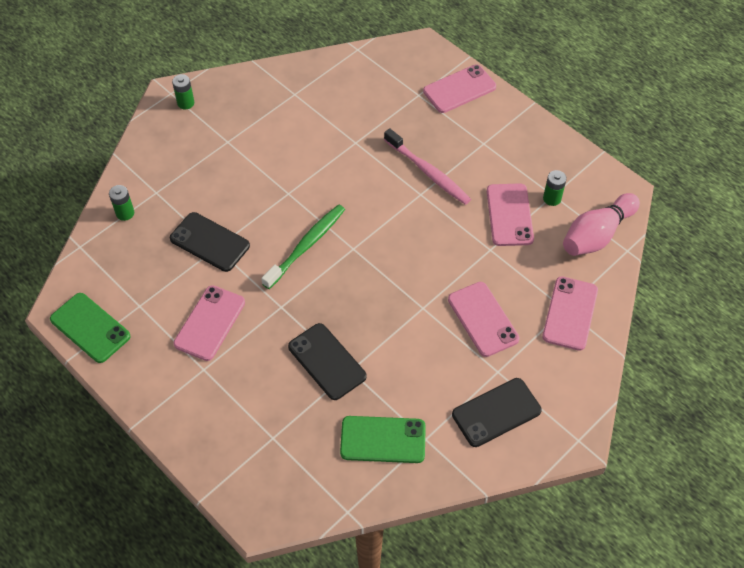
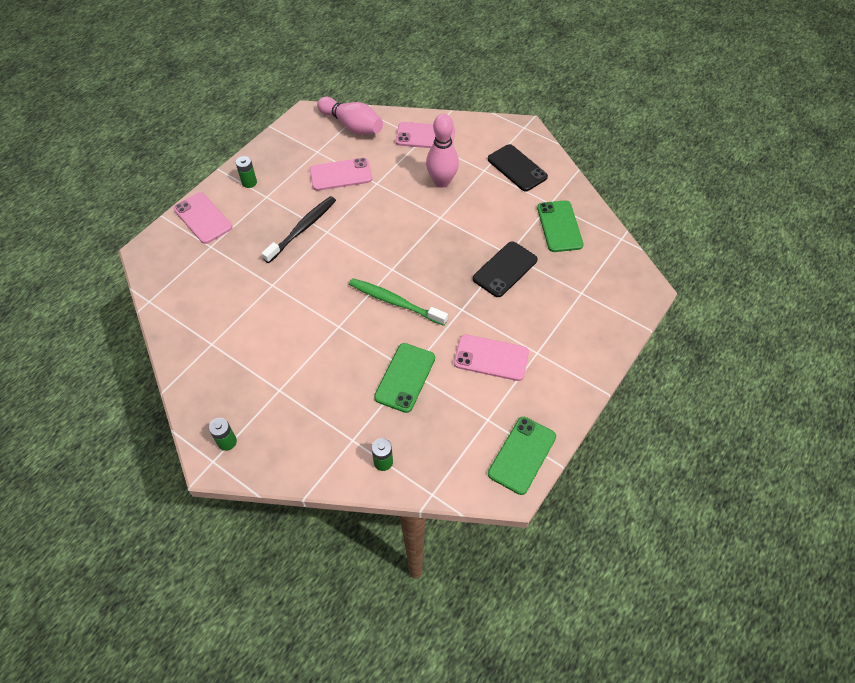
camera: 100 degrees left, 0 degrees up
(209, 242) = (405, 377): black phone -> green phone
(428, 172) = (302, 229): pink toothbrush -> black toothbrush
(483, 319) = (442, 181): pink phone -> pink bowling pin
(552, 198) = (321, 152): green battery -> green battery (249, 182)

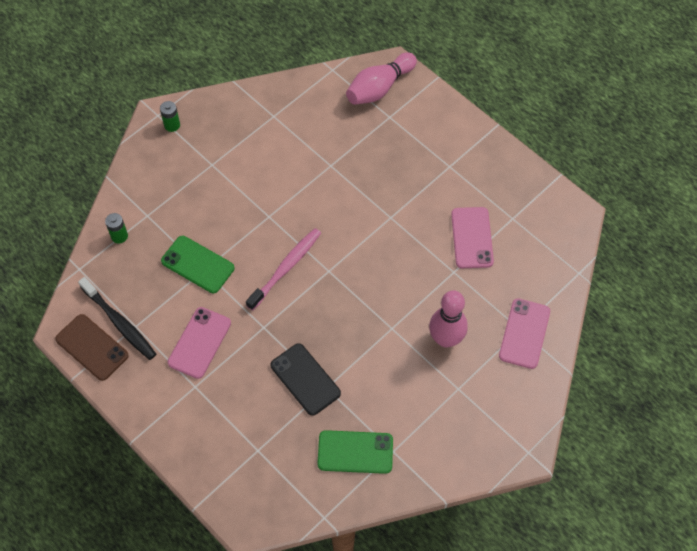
camera: 100 degrees right, 5 degrees up
(203, 218) = (427, 111): pink phone -> none
(249, 182) = (472, 152): green battery -> none
(302, 229) = (398, 195): black toothbrush -> black toothbrush (119, 323)
(352, 126) = (551, 257): pink bowling pin -> pink bowling pin (379, 88)
(395, 302) = (286, 268): green toothbrush -> pink toothbrush
(517, 168) = (456, 427): black phone -> none
(522, 455) = (92, 347): green phone -> brown phone

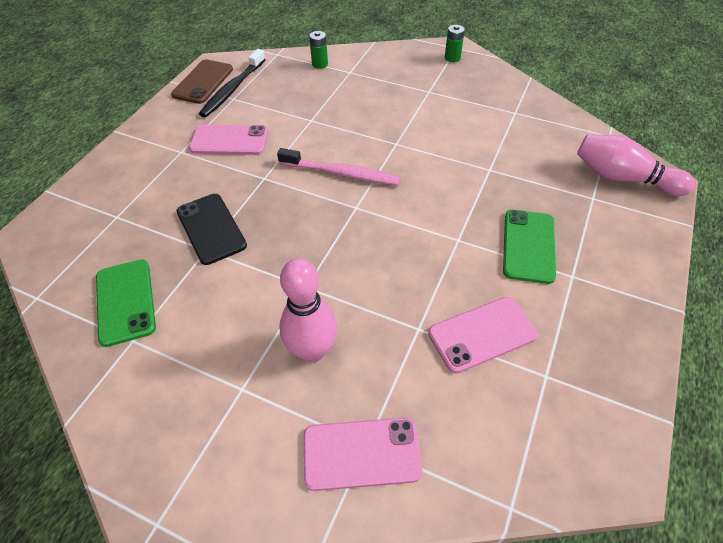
camera: 70 degrees right, 10 degrees down
(197, 265) = (314, 114): green phone -> green phone (528, 246)
(305, 379) = (211, 228): black phone -> black phone turned 60 degrees counterclockwise

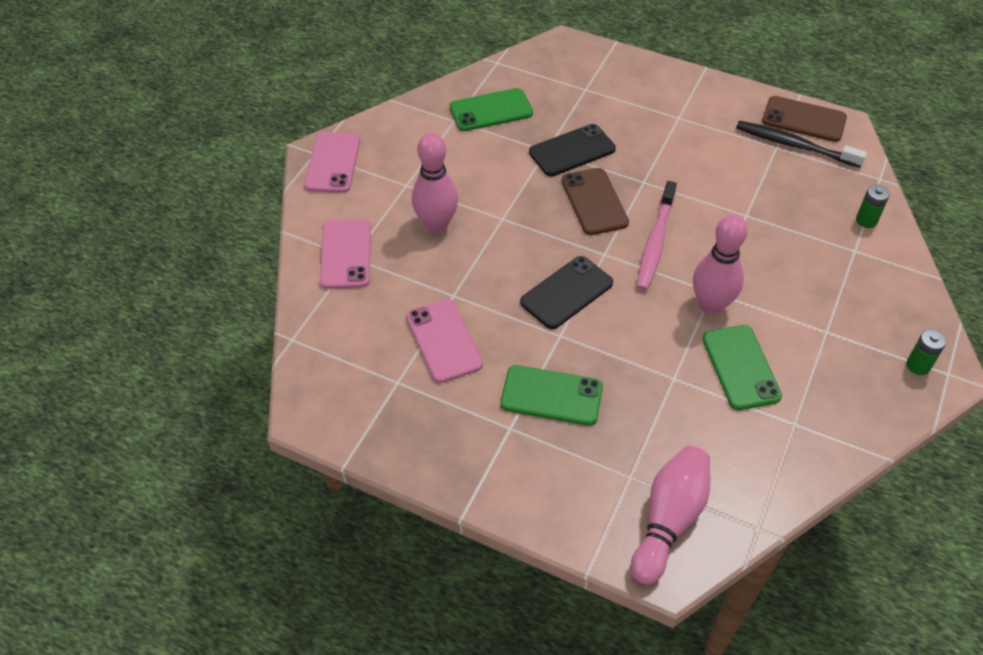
camera: 90 degrees right, 0 degrees up
(229, 140) = (700, 151): pink phone -> pink phone (333, 163)
(287, 213) = (594, 202): none -> brown phone
(406, 234) = (566, 292): none -> black phone
(411, 145) = (711, 305): none -> pink bowling pin
(471, 133) = (741, 367): none -> green phone

